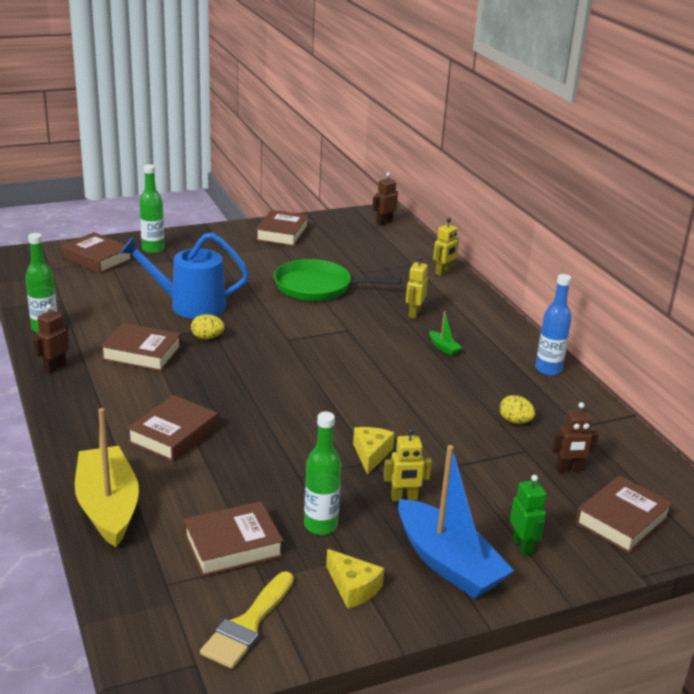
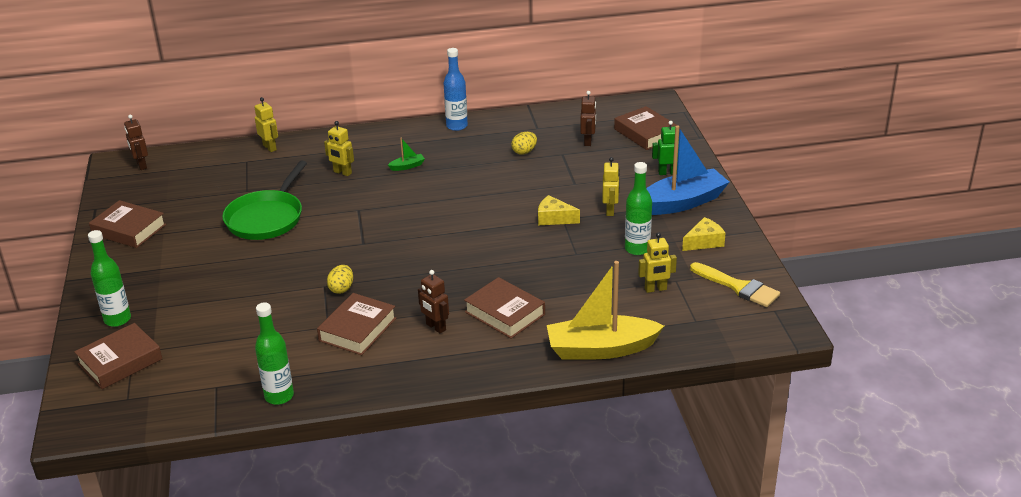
camera: 75 degrees left, 5 degrees up
(55, 367) = (366, 386): brown robot -> brown robot (435, 327)
(190, 305) = (269, 297): blue watering can -> none
(232, 545) = (655, 289): brown book -> yellow robot

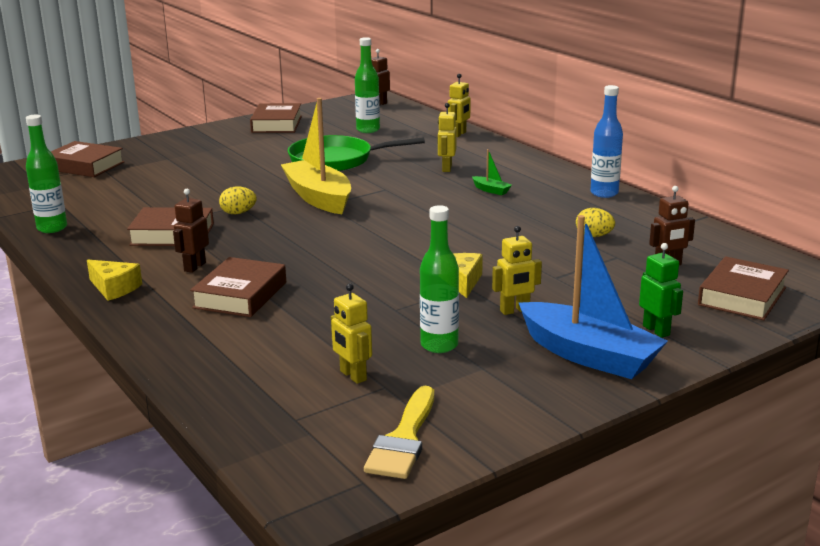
camera: 65 degrees right, 10 degrees down
(117, 319) = (143, 151): green bottle -> green bottle (368, 130)
(601, 349) = (196, 364): yellow boat -> yellow boat (318, 198)
(704, 242) = (501, 390): yellow cheese -> yellow cheese (114, 288)

